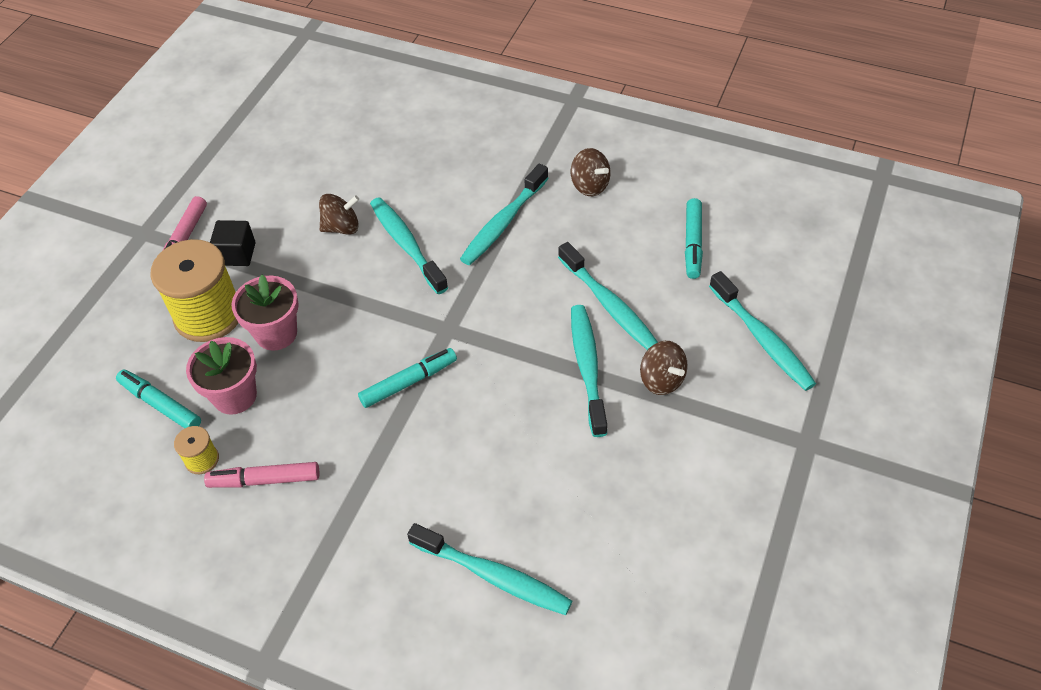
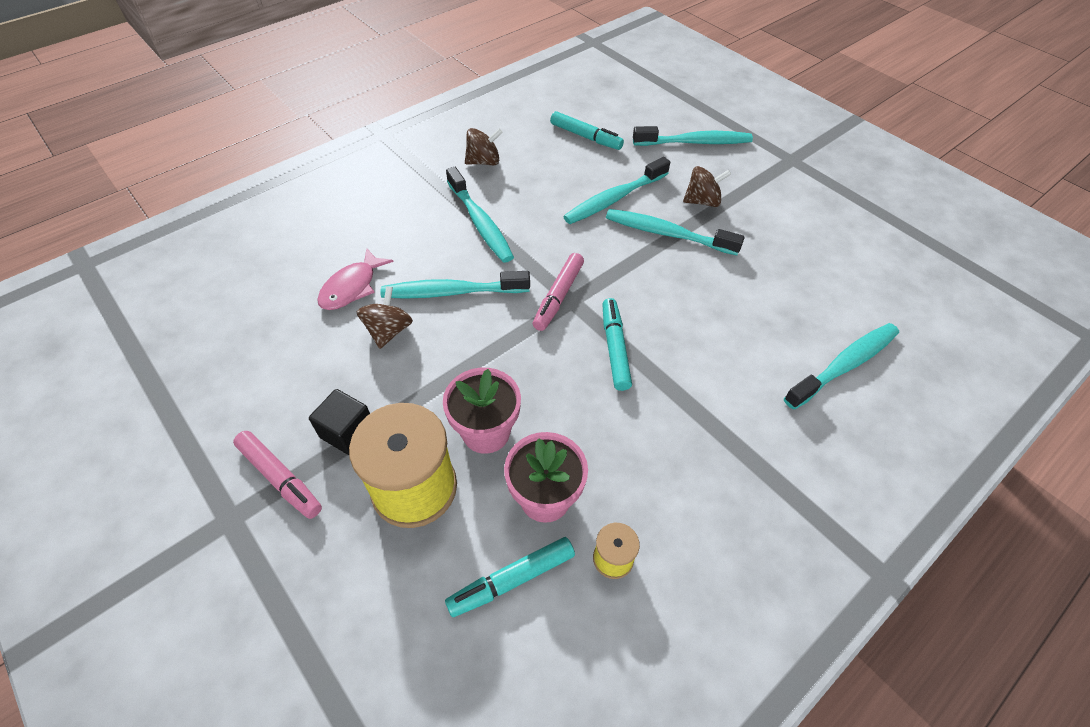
camera: 65 degrees left, 0 degrees up
(265, 480) = (669, 504): pink marker -> pink marker (558, 296)
(373, 182) = (352, 287): none -> pink fish
(609, 305) = (614, 199): turquoise toothbrush -> turquoise toothbrush turned 150 degrees clockwise

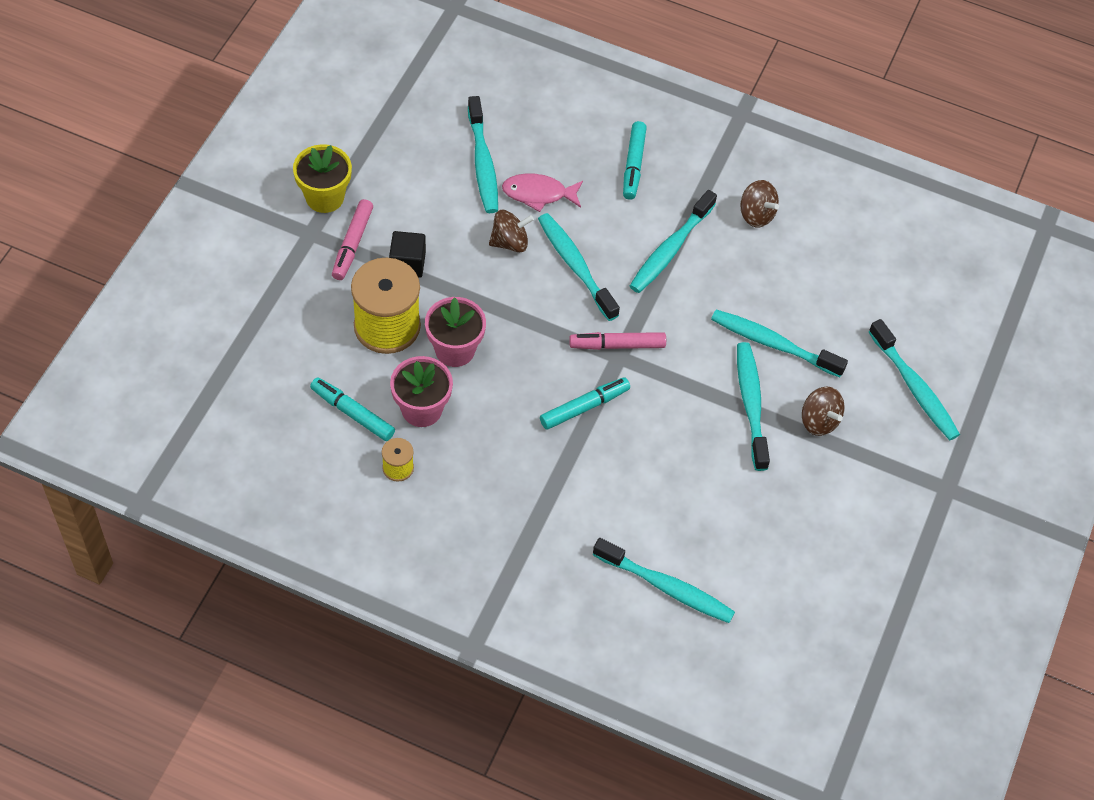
camera: 60 degrees right, 5 degrees up
(194, 481) = (325, 197): none -> yellow flower pot
(281, 315) = (483, 163): none -> turquoise toothbrush
(585, 137) = (855, 285): turquoise marker -> turquoise marker (633, 165)

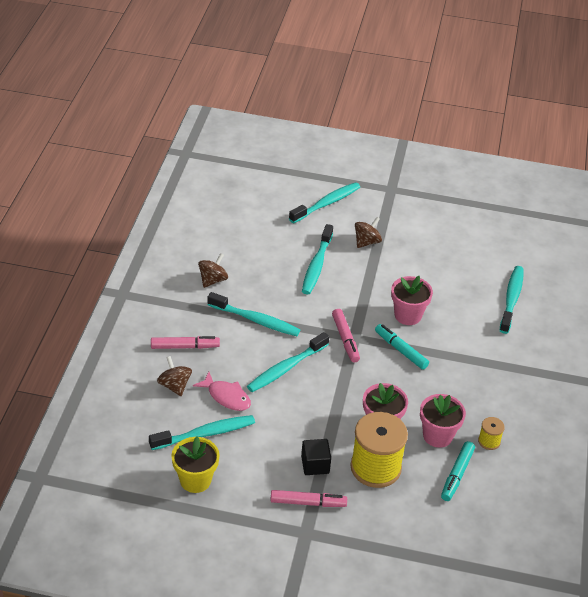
camera: 100 degrees left, 15 degrees down
(325, 197) = (267, 530): yellow flower pot -> yellow flower pot (195, 480)
(510, 242) = (276, 407): brown spinning top -> brown spinning top (174, 385)
(538, 194) = (226, 397): pink fish -> pink fish turned 45 degrees counterclockwise
(633, 165) = (184, 347): turquoise marker -> pink marker
(652, 434) = (408, 315): none -> pink flower pot
(751, 404) = (366, 272): turquoise toothbrush -> none

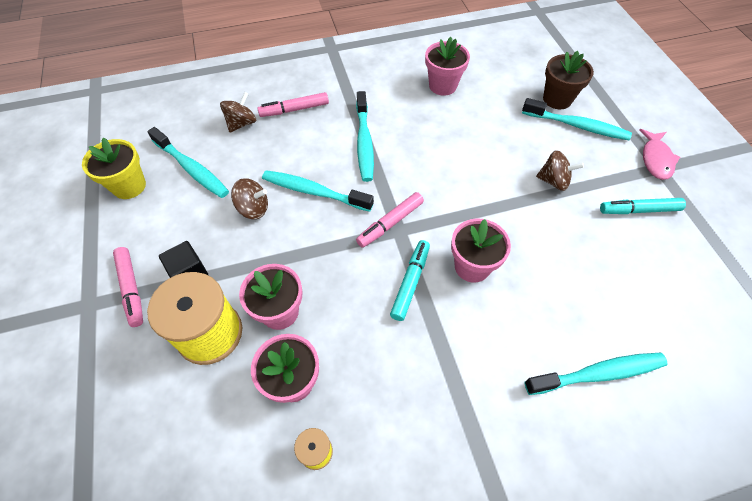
camera: 65 degrees right, 15 degrees up
(184, 347) = (294, 110): pink marker -> pink marker turned 105 degrees clockwise
(213, 280) = (393, 92): brown spinning top -> brown spinning top (253, 209)
(226, 397) = (248, 163): pink fish -> pink fish (656, 159)
(228, 249) = (442, 86): none -> pink flower pot
(293, 198) = (557, 99): none -> brown flower pot
(316, 265) = (479, 155): turquoise toothbrush -> none
(457, 474) = (237, 433): turquoise marker -> turquoise marker (639, 210)

